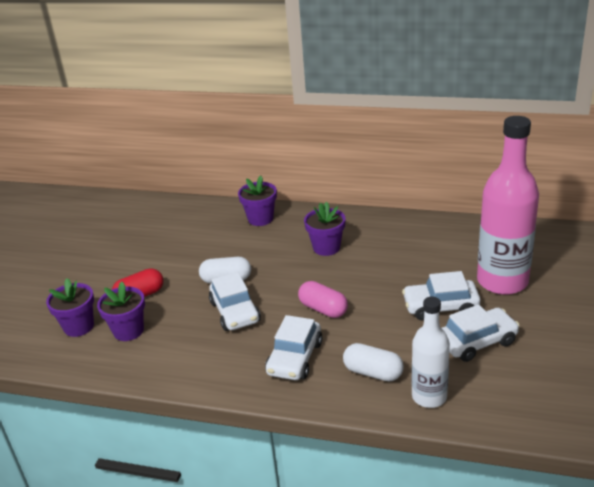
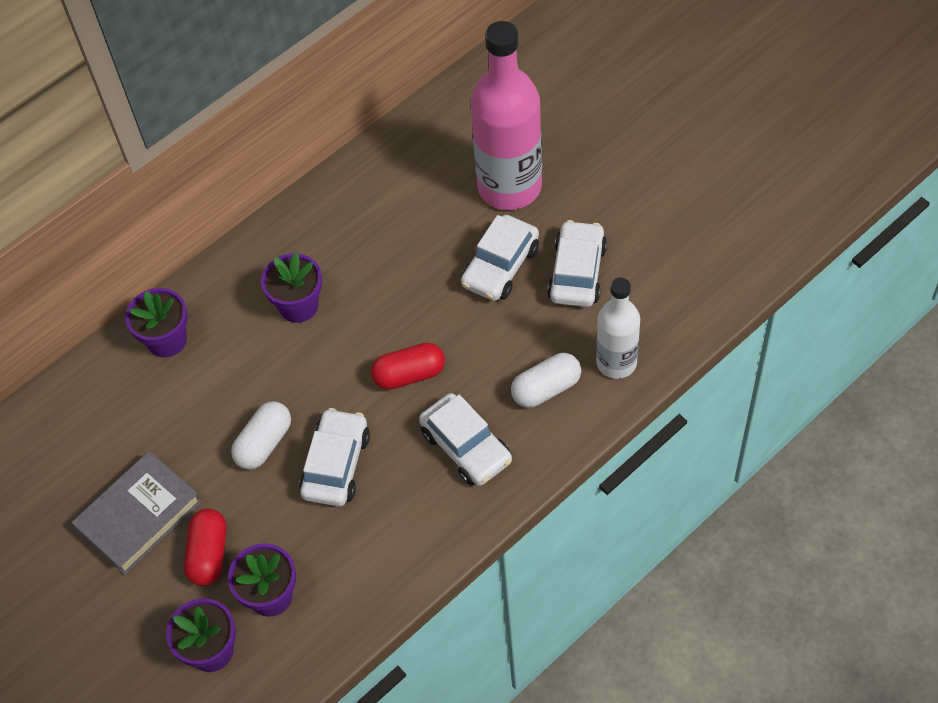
camera: 55 degrees left, 25 degrees up
(146, 262) = (139, 516): none -> grey book
(235, 312) = (336, 464): white car -> white car turned 90 degrees counterclockwise
(323, 309) = (409, 374): pink capsule -> red capsule

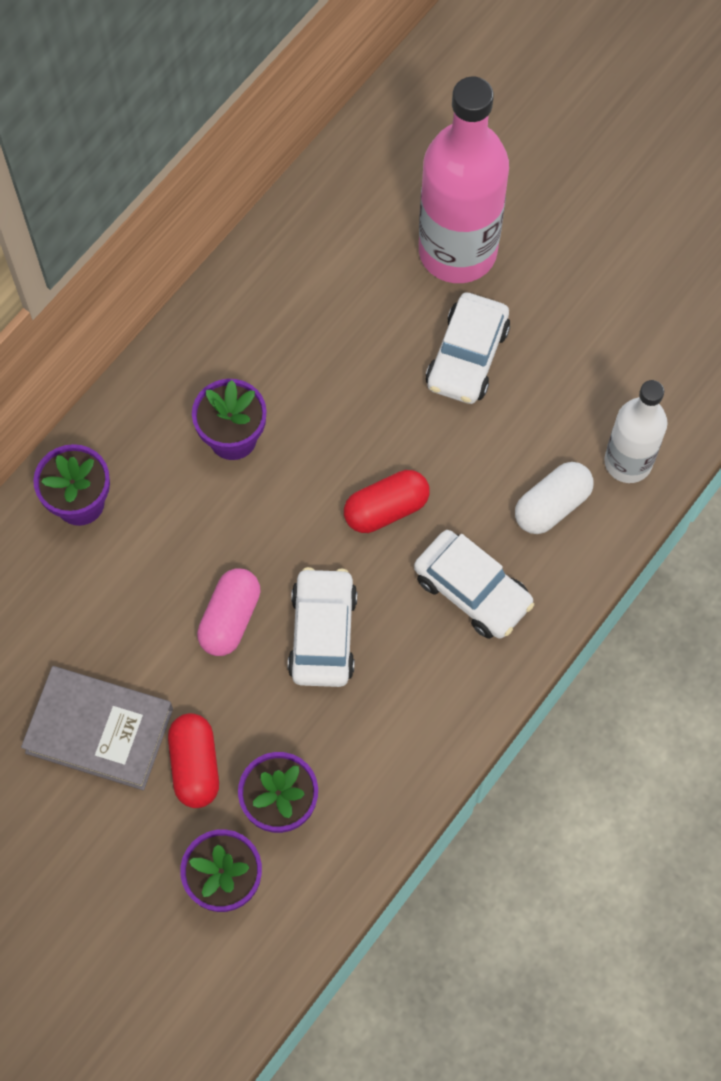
camera: 15 degrees left, 10 degrees up
(139, 516) = (99, 730): grey book -> grey book turned 75 degrees clockwise
(264, 443) = (230, 618): white capsule -> pink capsule
(577, 272) = (560, 353): white car -> none

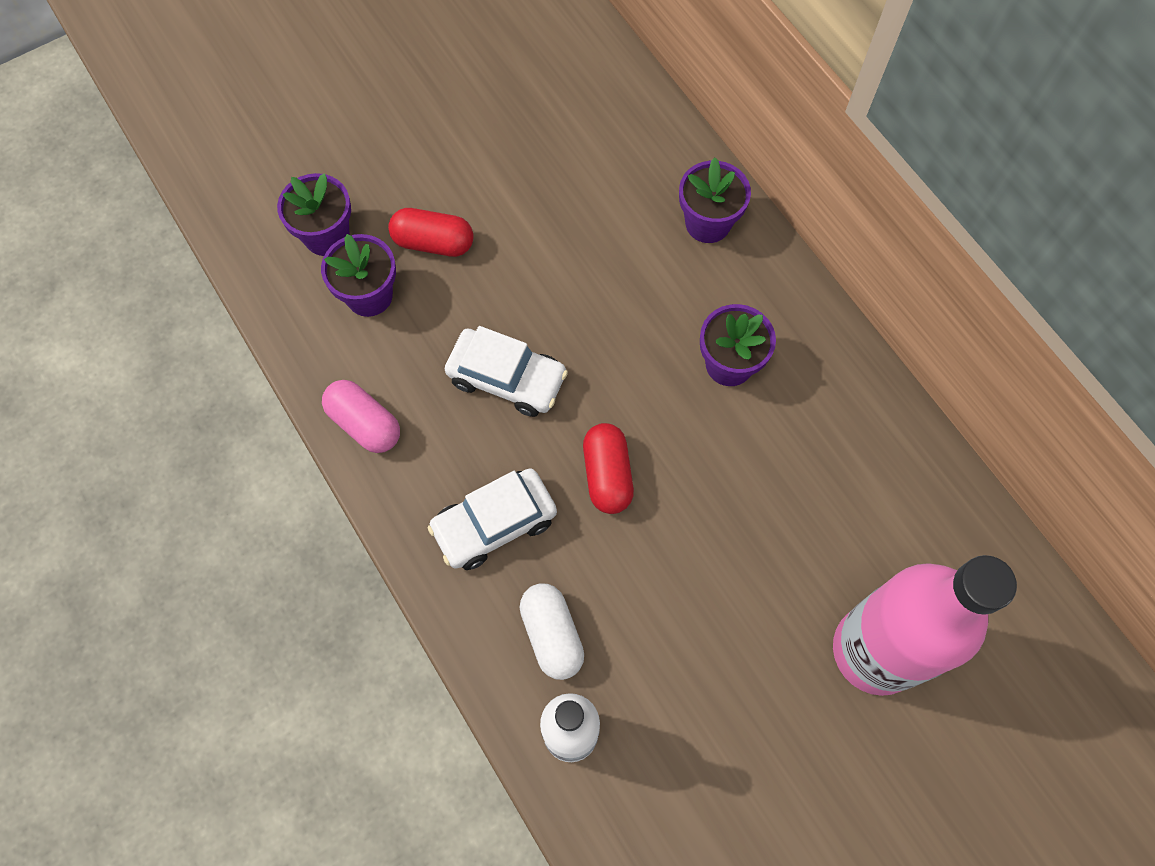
camera: 110 degrees right, 0 degrees up
(99, 730) = (495, 182): grey book -> none
(230, 618) = (552, 308): pink capsule -> pink capsule (365, 424)
(467, 357) = (746, 613): white car -> none

